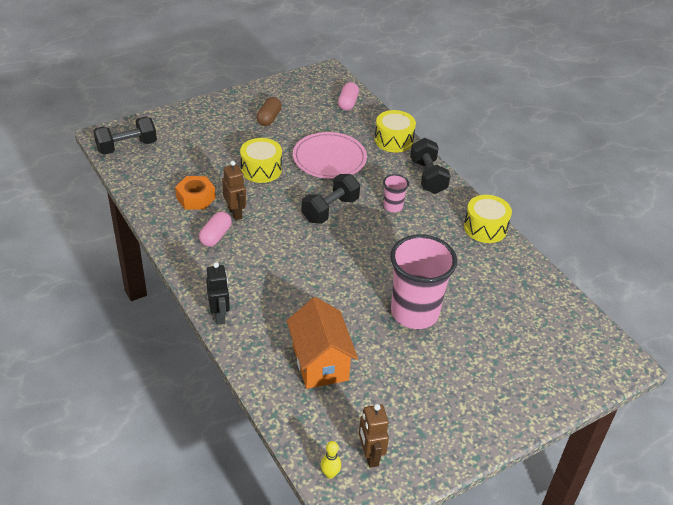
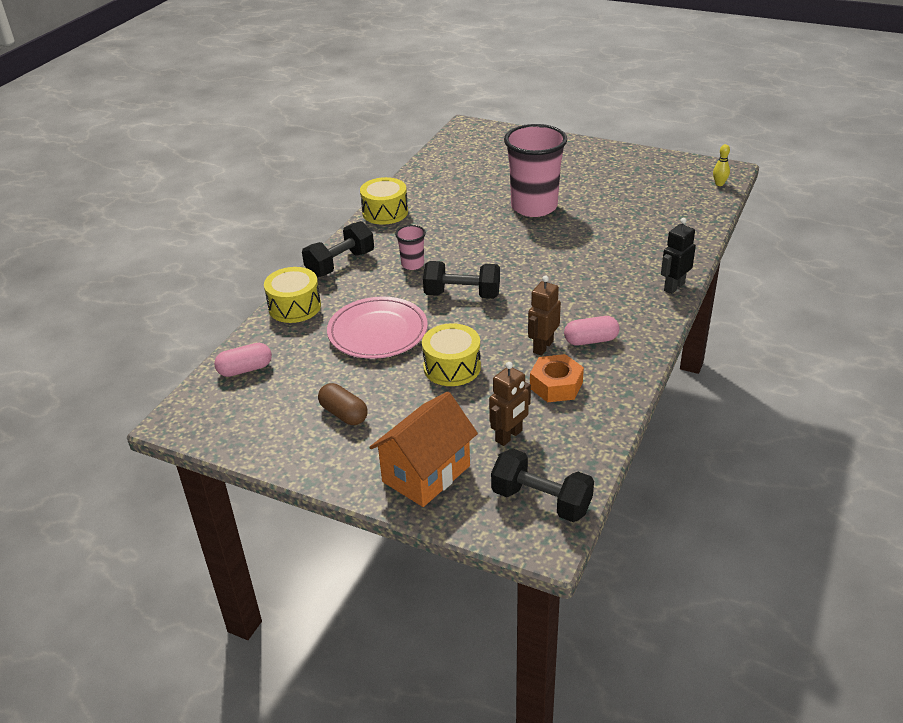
camera: 120 degrees left, 5 degrees down
(269, 118) = (344, 414): brown capsule -> brown capsule turned 60 degrees clockwise
(320, 362) = (643, 223): orange house -> orange house (426, 473)
(370, 456) = (683, 177): brown robot -> brown robot (509, 436)

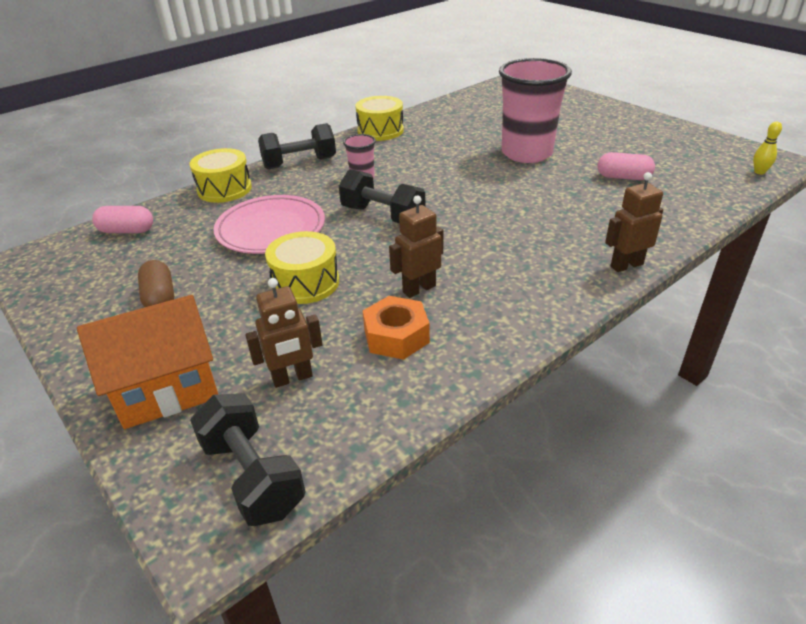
camera: 25 degrees right, 0 degrees up
(590, 340) = (478, 297): pink capsule -> pink capsule (623, 177)
(674, 287) = (626, 265): black robot -> brown robot

